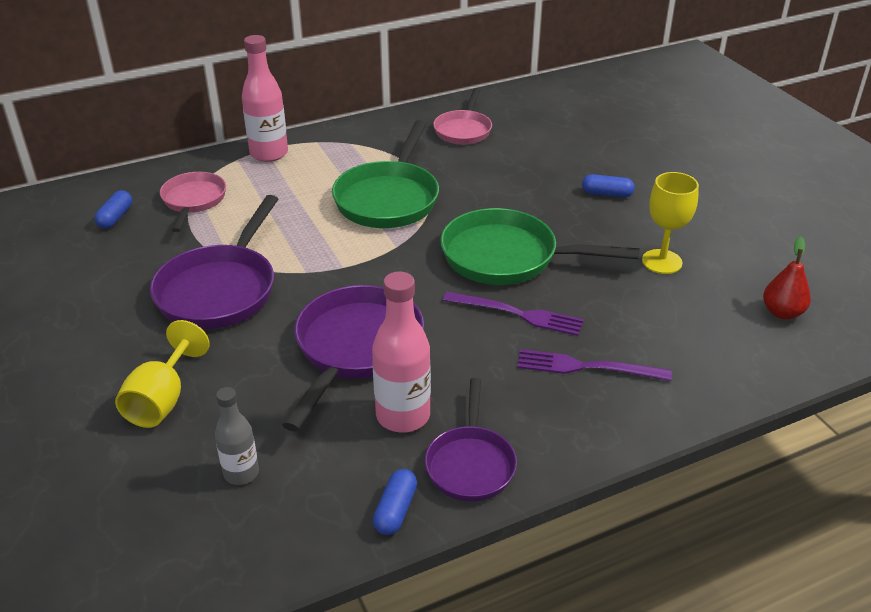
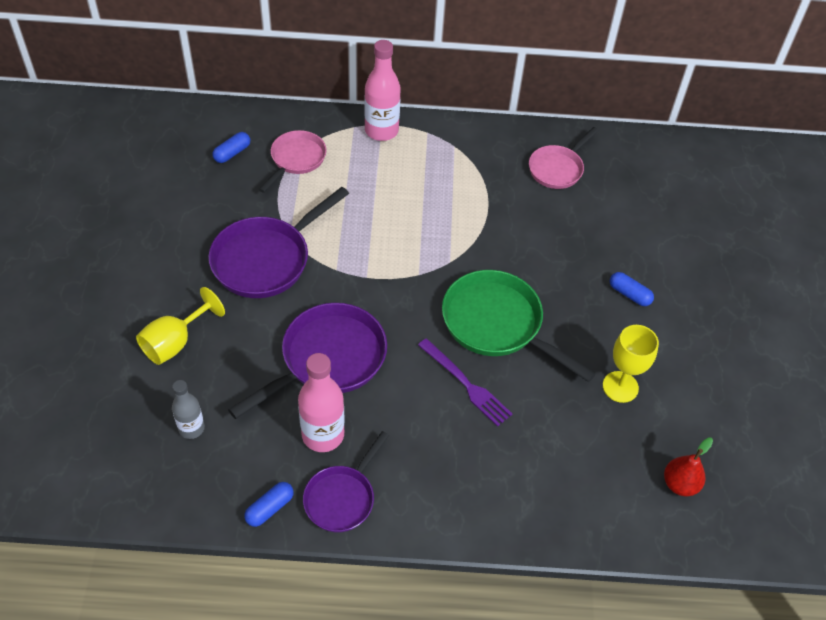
camera: 25 degrees right, 15 degrees up
(389, 198) = (445, 221): green pan -> none
(587, 367) = (483, 458): purple fork -> none

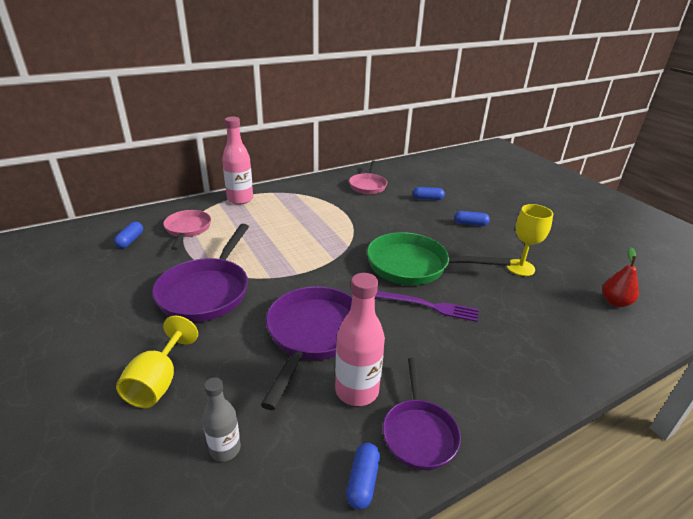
camera: 30 degrees left, 20 degrees down
(616, 226) = (427, 198): none -> blue capsule

